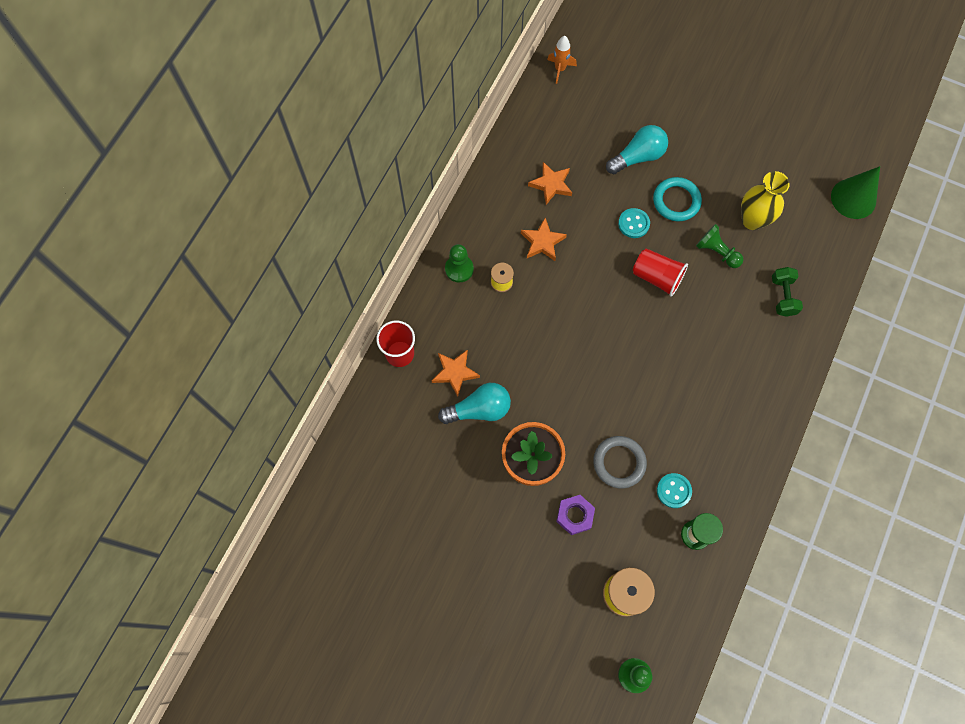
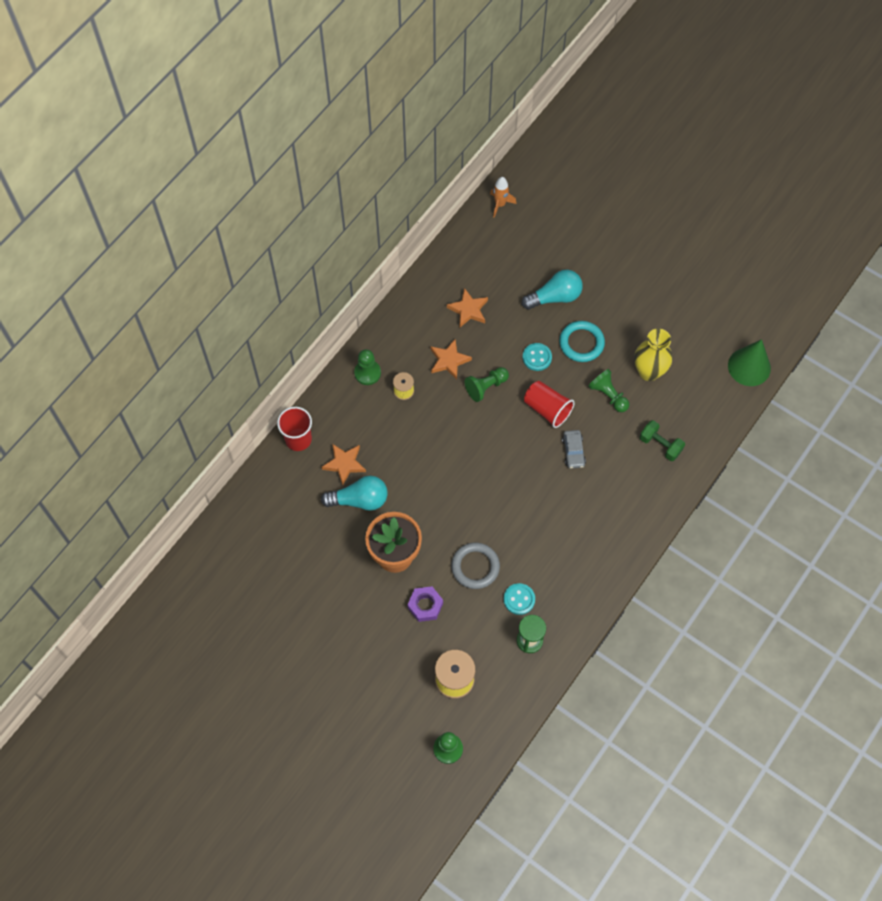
camera: 10 degrees right, 5 degrees down
(587, 264) = (486, 387): none -> green pawn
(694, 318) = (573, 451): none -> grey car
(783, 296) = (660, 445): green dumbbell -> green dumbbell turned 60 degrees counterclockwise

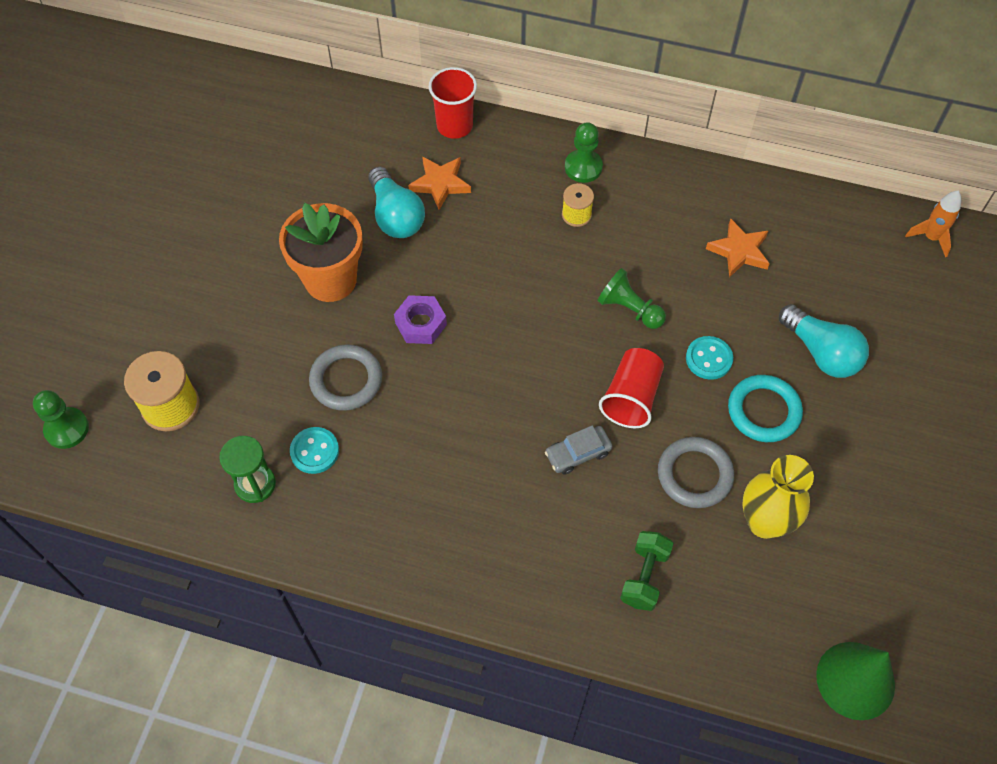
camera: 70 degrees right, 5 degrees down
(425, 605) = (269, 337): purple nut -> purple nut (421, 324)
(449, 361) = (648, 252): orange star -> none
(608, 395) = (694, 475): green pawn -> grey ring

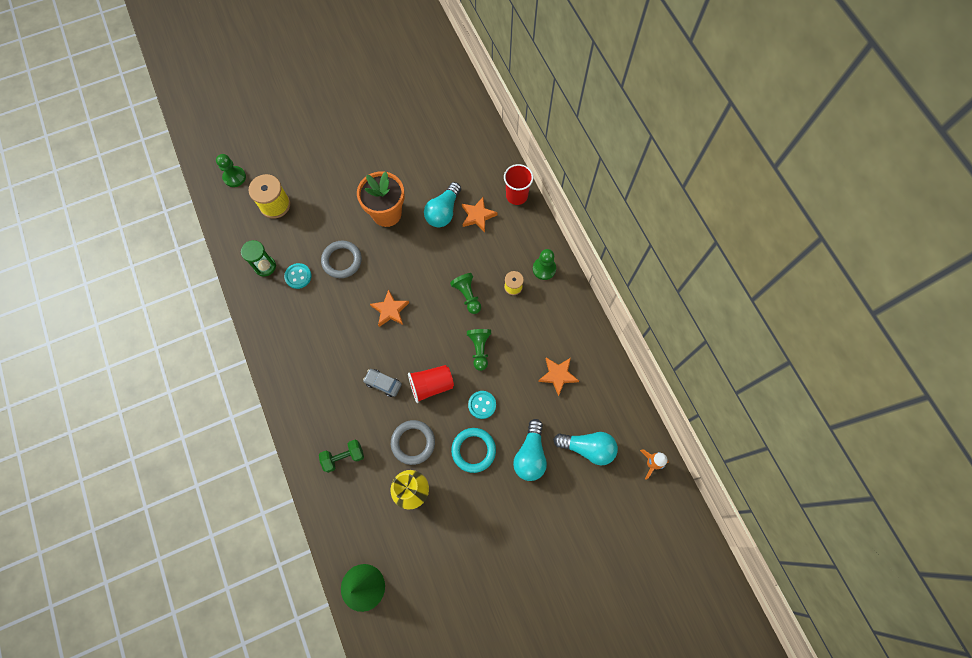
camera: 50 degrees right, 10 degrees up
(421, 324) = (395, 267): purple nut -> none
(478, 372) = (390, 310): none -> orange star
(541, 271) = (467, 295): none -> green pawn
(860, 286) = (588, 448): none -> turquoise light bulb

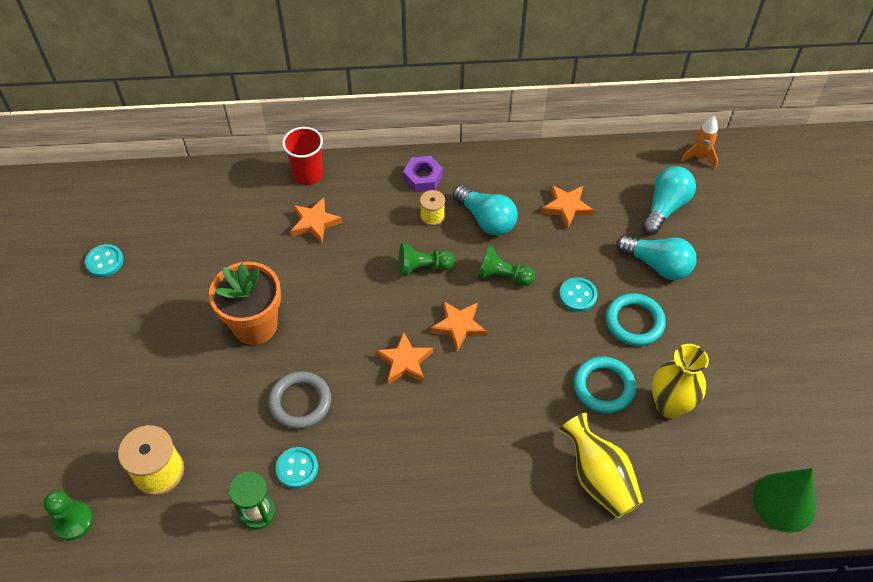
camera: 70 degrees left, 15 degrees down
(343, 457) = (599, 478): green dumbbell -> yellow vase
(383, 383) = (509, 400): grey car -> none
(402, 112) = (105, 261): none -> turquoise button
(413, 442) = (604, 387): grey ring -> turquoise ring
(428, 334) = (458, 326): none -> orange star
(431, 385) = (532, 343): red cup -> none
(443, 212) = (288, 258): turquoise light bulb -> turquoise light bulb (486, 219)
(544, 269) = (423, 178): green pawn -> purple nut

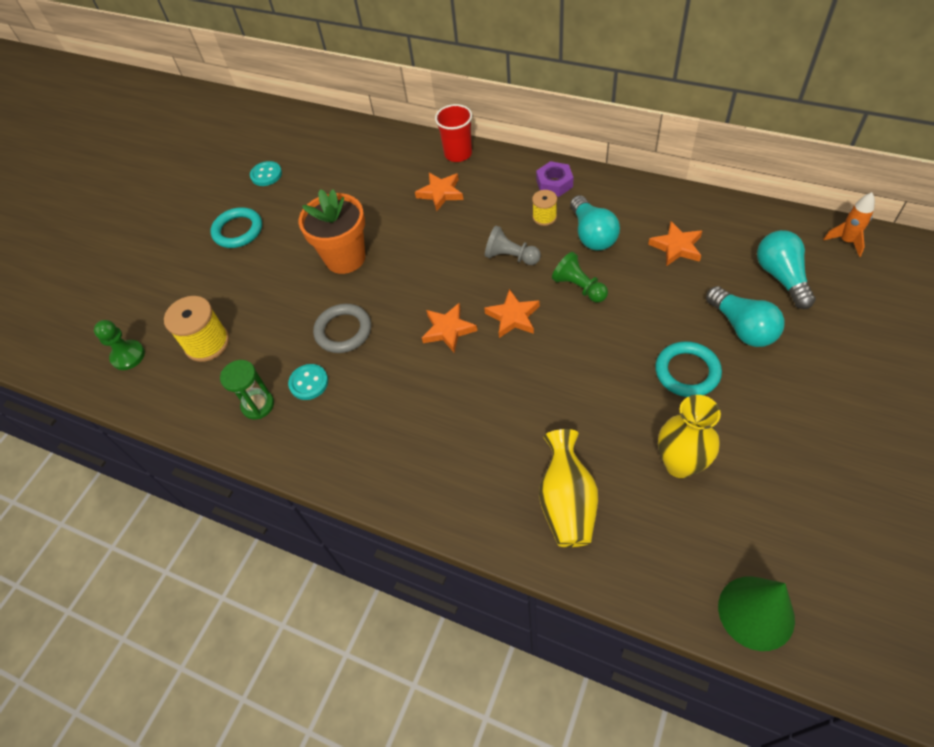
camera: 35 degrees right, 0 degrees up
(423, 267) = (511, 257): green pawn -> grey pawn
(578, 295) = (642, 328): turquoise button -> none
(604, 387) = (621, 420): turquoise ring -> turquoise ring (238, 231)
(665, 207) = (781, 277): turquoise light bulb -> turquoise light bulb turned 75 degrees counterclockwise

